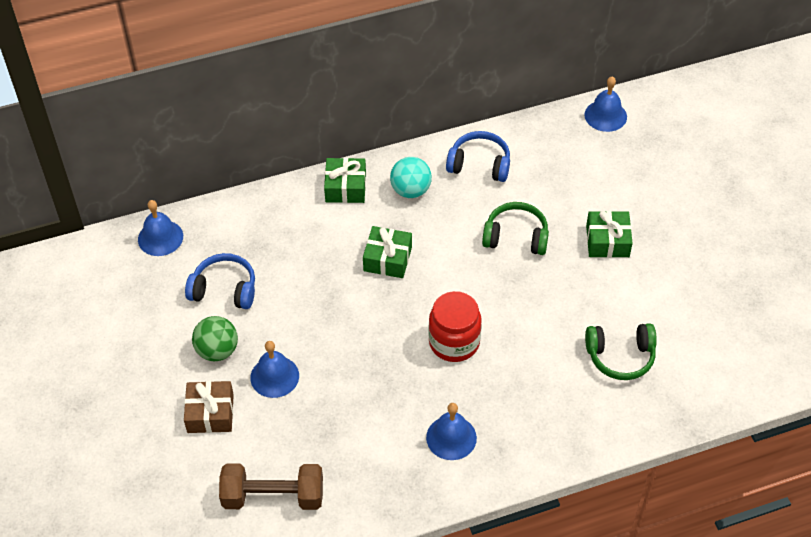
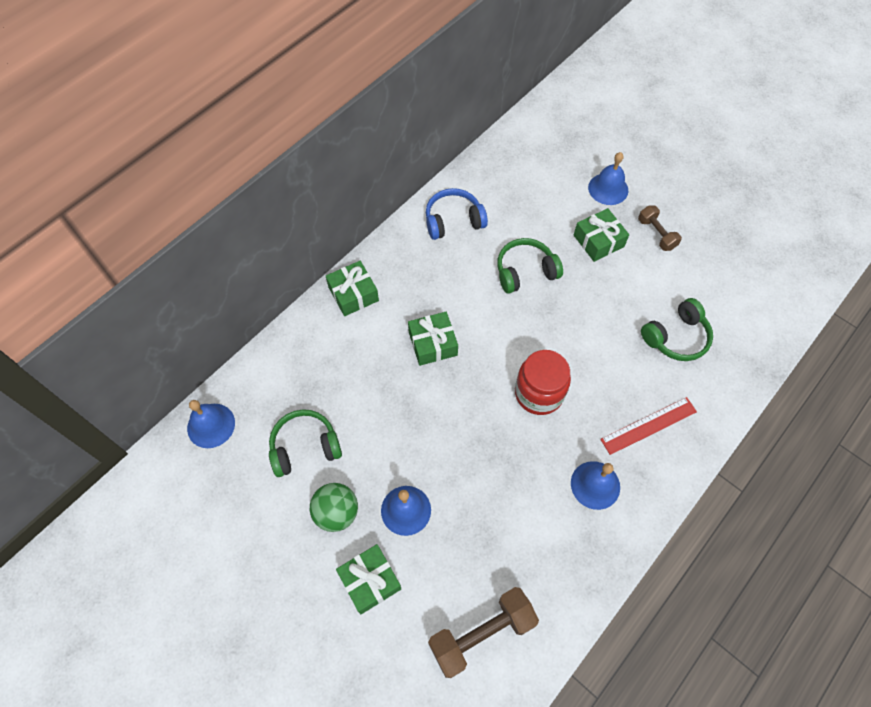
camera: 30 degrees left, 10 degrees up
(210, 413) = (370, 581): brown gift -> green gift
(224, 289) = (305, 447): blue headphones -> green headphones
(411, 190) = (411, 270): turquoise ball -> none
(536, 415) = (648, 425): none -> red ruler
(605, 115) = (524, 134): blue bell -> blue bell (608, 189)
(671, 260) = (656, 234): none -> brown dumbbell

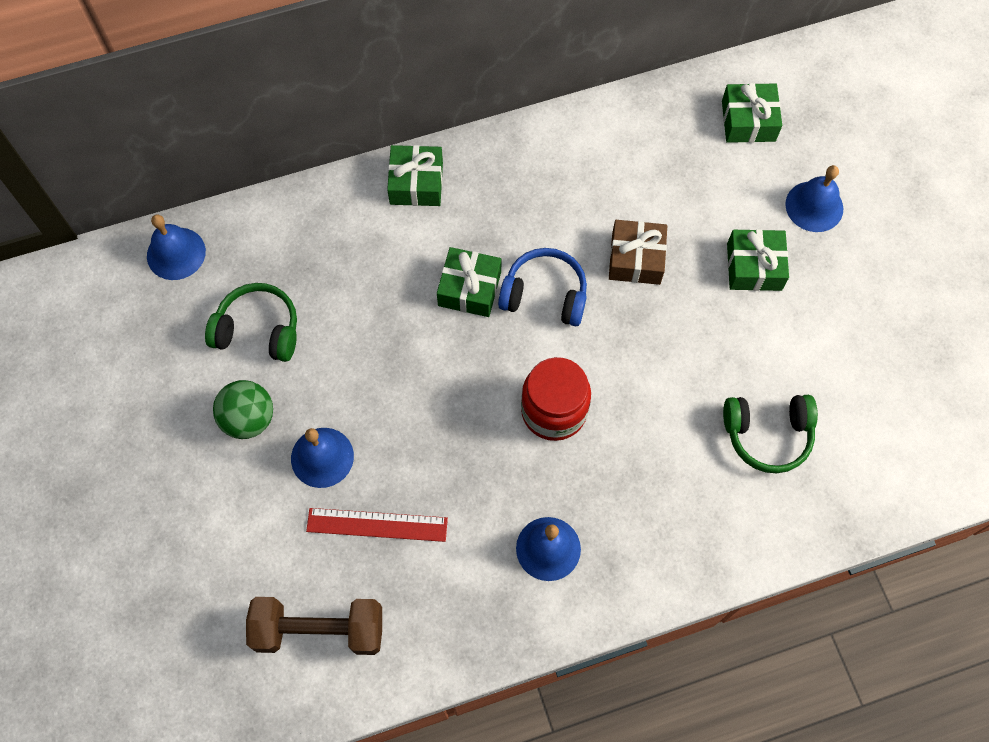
camera: 30 degrees right, 5 degrees up
(370, 581) = (239, 509): green gift -> green gift (748, 121)
(453, 221) = (590, 152): blue headphones -> blue headphones (545, 295)
(525, 271) = (636, 259): green headphones -> brown gift
(648, 425) = (658, 518): red ruler -> red ruler (377, 524)
(656, 234) = (835, 295): brown dumbbell -> none

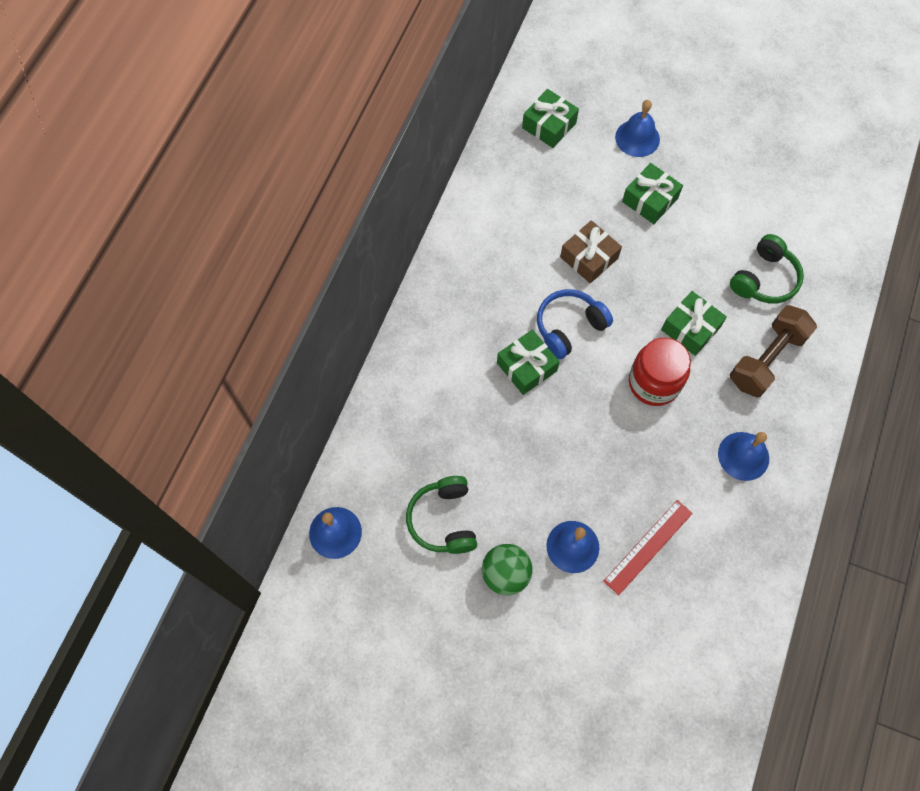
camera: 50 degrees left, 0 degrees up
(258, 330) = (443, 520): green headphones -> green headphones turned 60 degrees counterclockwise
(319, 630) = (694, 637): brown dumbbell -> brown dumbbell (766, 359)
(416, 183) = (420, 341): green gift -> green gift (690, 328)

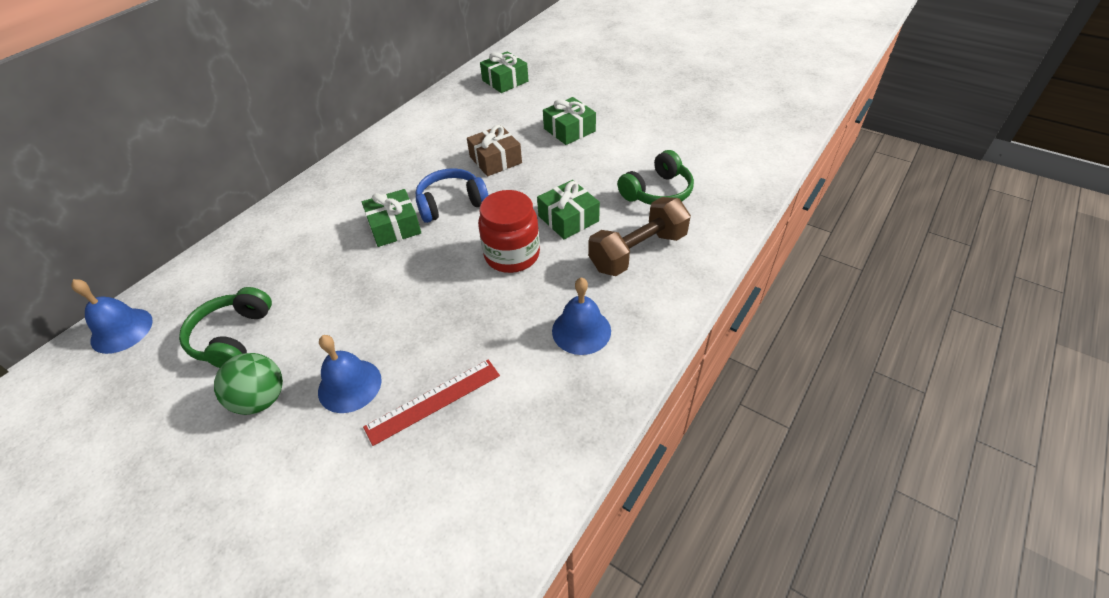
camera: 15 degrees right, 20 degrees down
(637, 138) = (576, 94): blue bell -> none

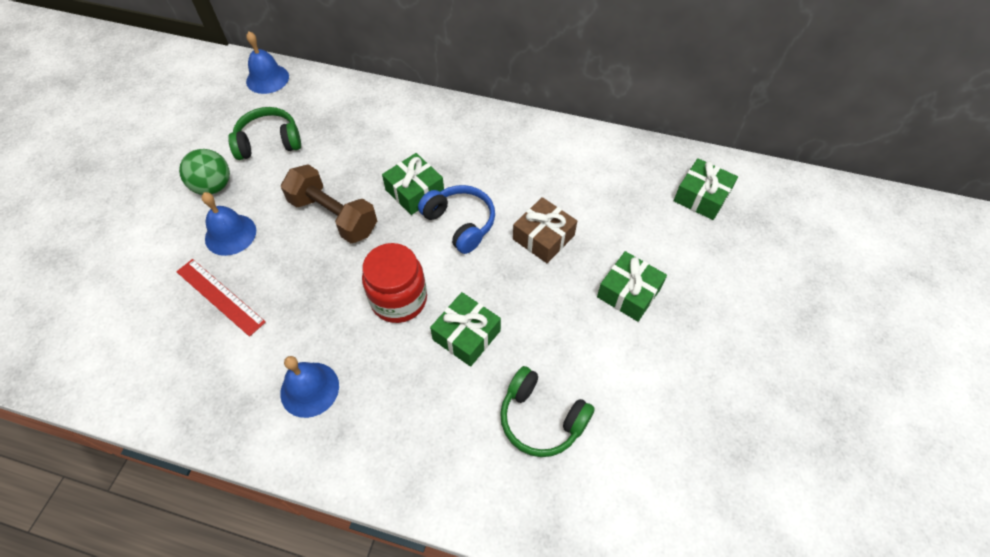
camera: 70 degrees right, 10 degrees up
(638, 252) = (431, 418): brown dumbbell -> brown dumbbell (333, 216)

